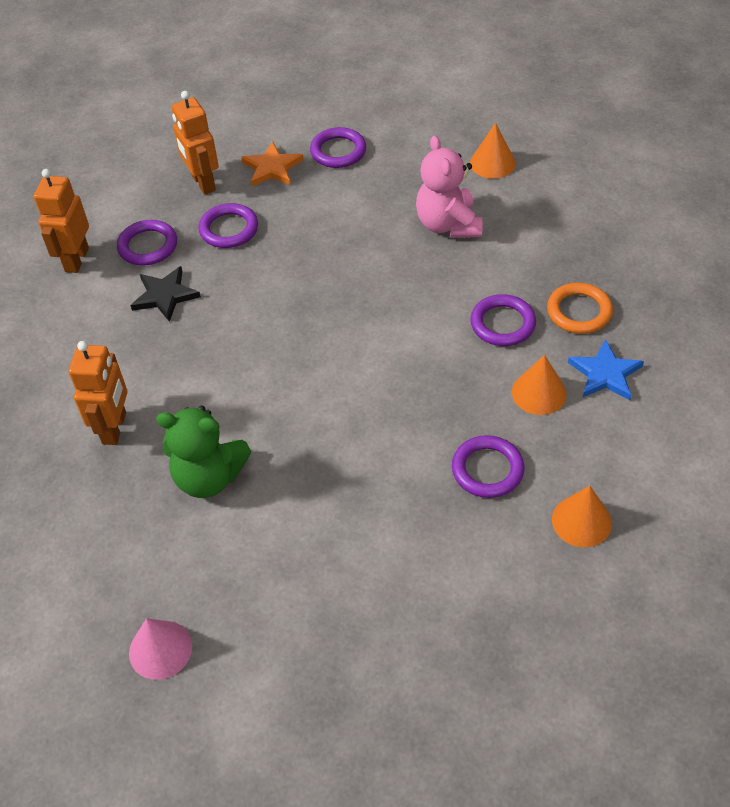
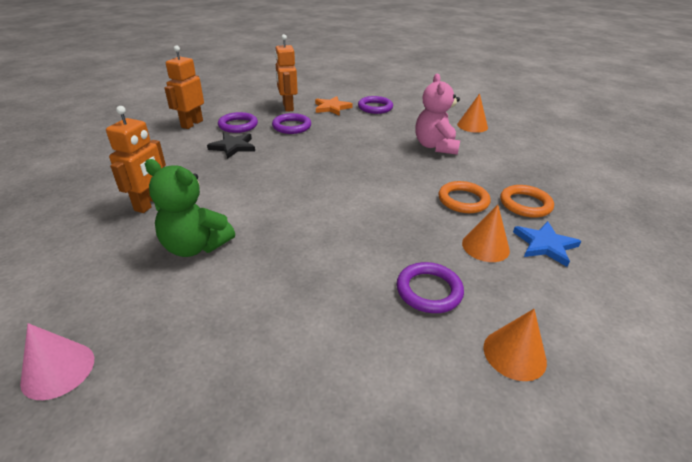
camera: 10 degrees right, 15 degrees down
(502, 324) = (463, 200): purple ring -> orange ring

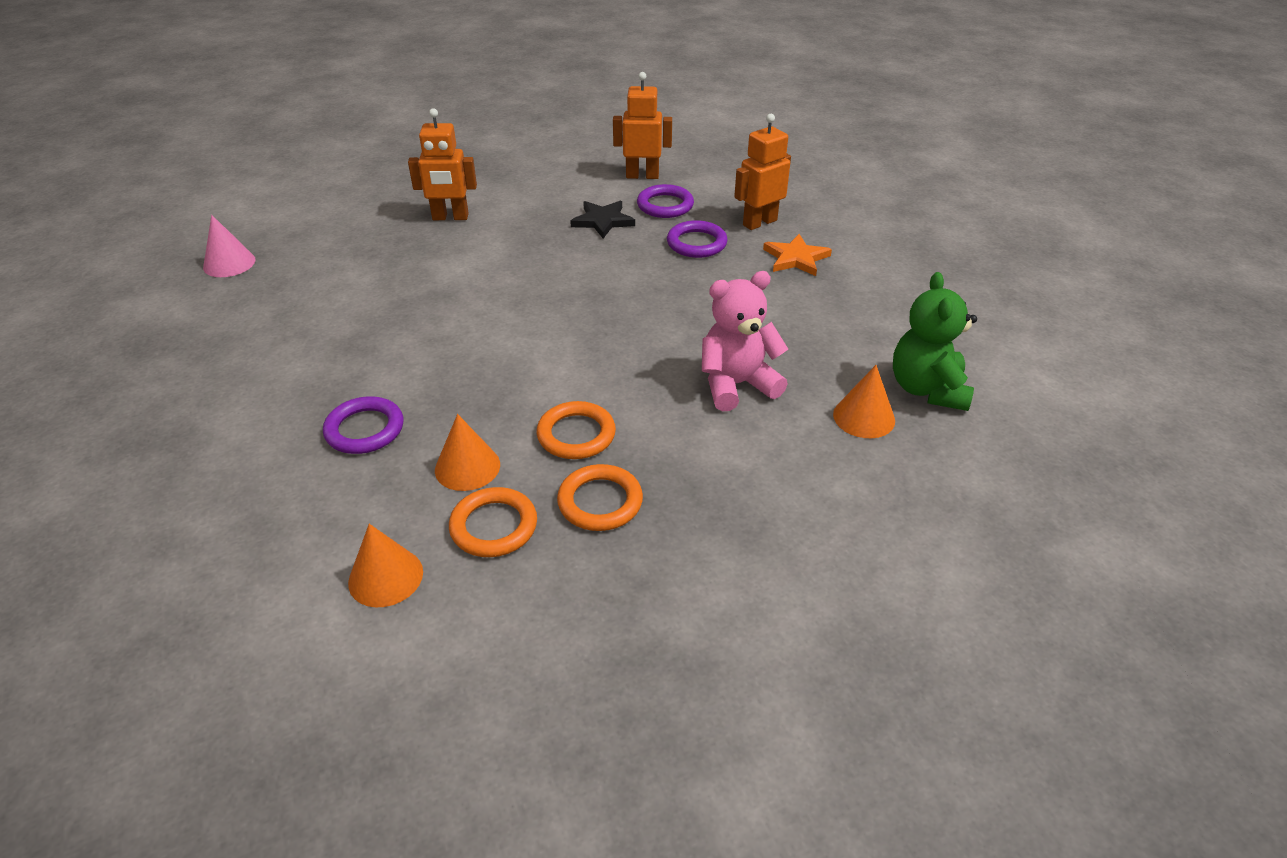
camera: 70 degrees right, 5 degrees up
(195, 246) = (390, 266): green teddy bear -> green teddy bear (927, 389)
(375, 107) = (839, 297): purple ring -> none
(514, 354) = (279, 504): orange cone -> orange cone (385, 577)
(545, 245) = (494, 526): blue star -> orange ring

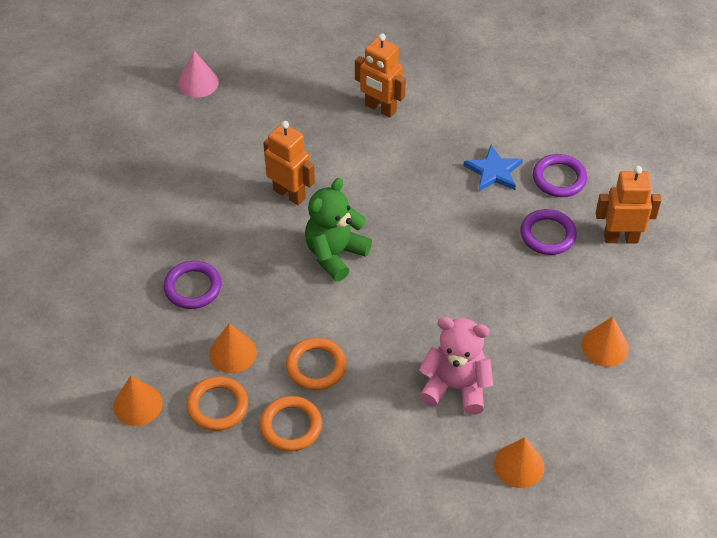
camera: 35 degrees right, 10 degrees up
(603, 221) = (493, 171): black star -> blue star
(642, 176) = (570, 133): orange robot -> orange robot (289, 194)
(796, 258) = (614, 293): orange star -> none
(832, 296) = (605, 346): none -> orange cone
(927, 389) = (589, 470): green teddy bear -> green teddy bear (335, 254)

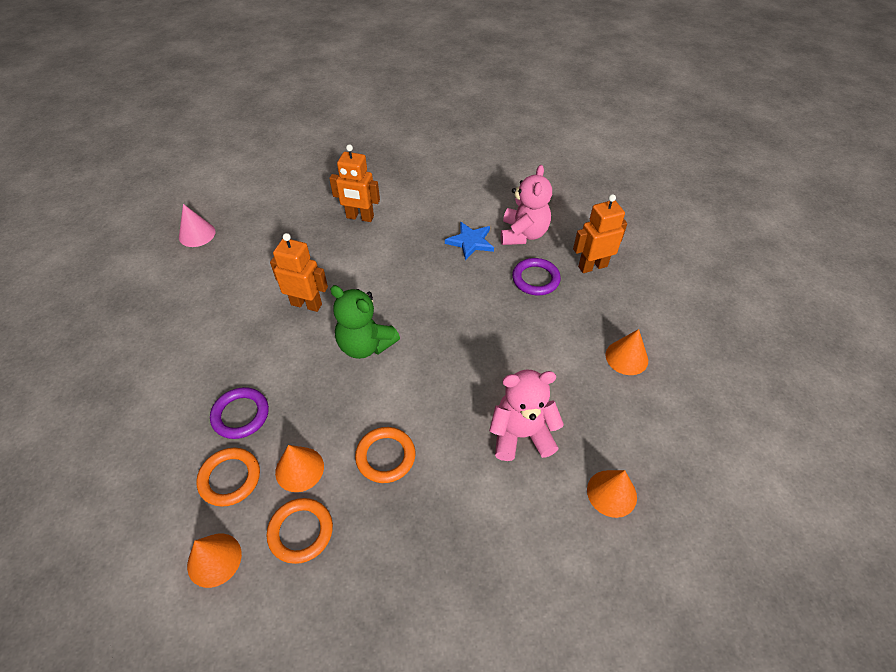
camera: 20 degrees left, 0 degrees up
(291, 426) = (382, 528): orange ring -> orange ring (230, 478)
(335, 254) = (365, 345): green teddy bear -> green teddy bear turned 75 degrees counterclockwise
(559, 178) = (523, 234): purple ring -> pink teddy bear

